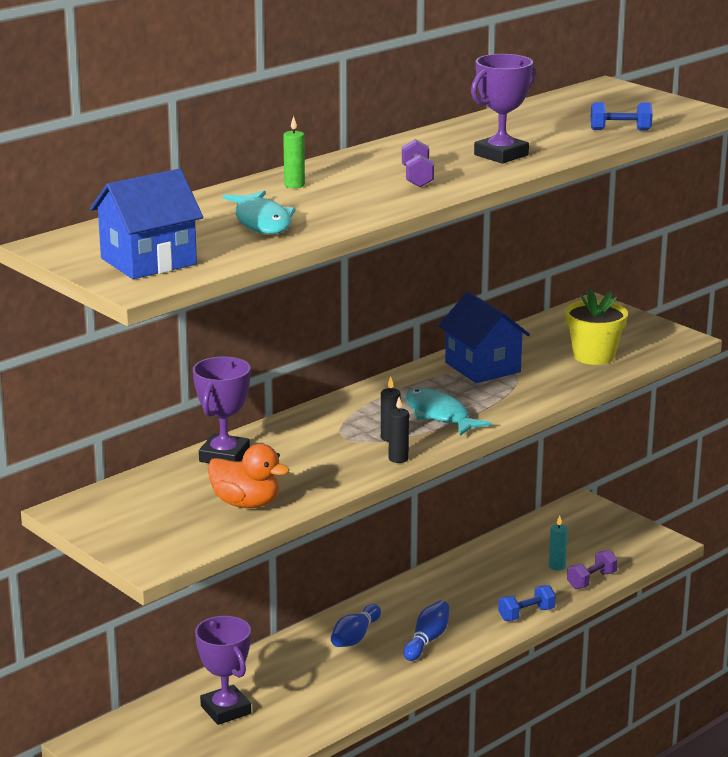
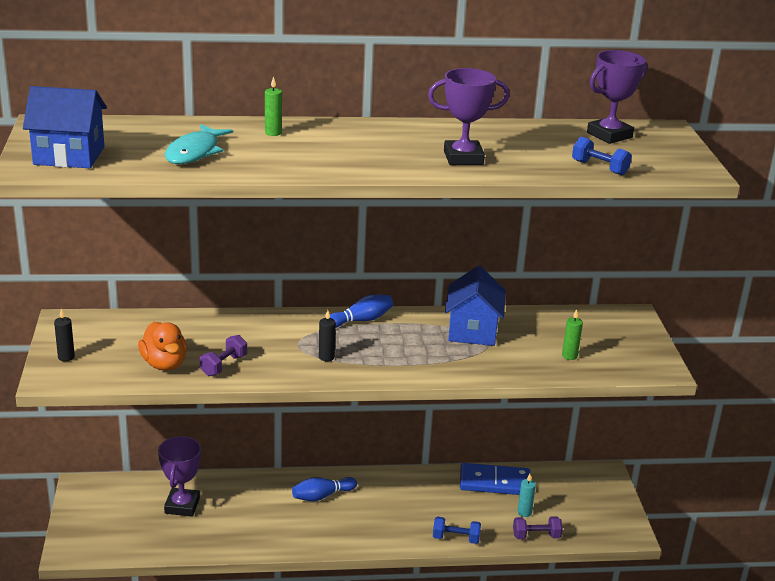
camera: 35 degrees right, 5 degrees up
(224, 456) = (205, 324): purple trophy -> purple trophy (609, 135)
(398, 459) = (306, 375): black candle -> black candle (66, 357)
(417, 177) = (366, 155): purple dumbbell -> purple dumbbell (224, 365)
(427, 640) = (364, 523): blue bowling pin -> blue bowling pin (361, 320)
(439, 415) = (385, 355): turquoise fish -> none
(498, 554) = (495, 482): none -> blue domino
(594, 356) = (569, 356): yellow flower pot -> green candle

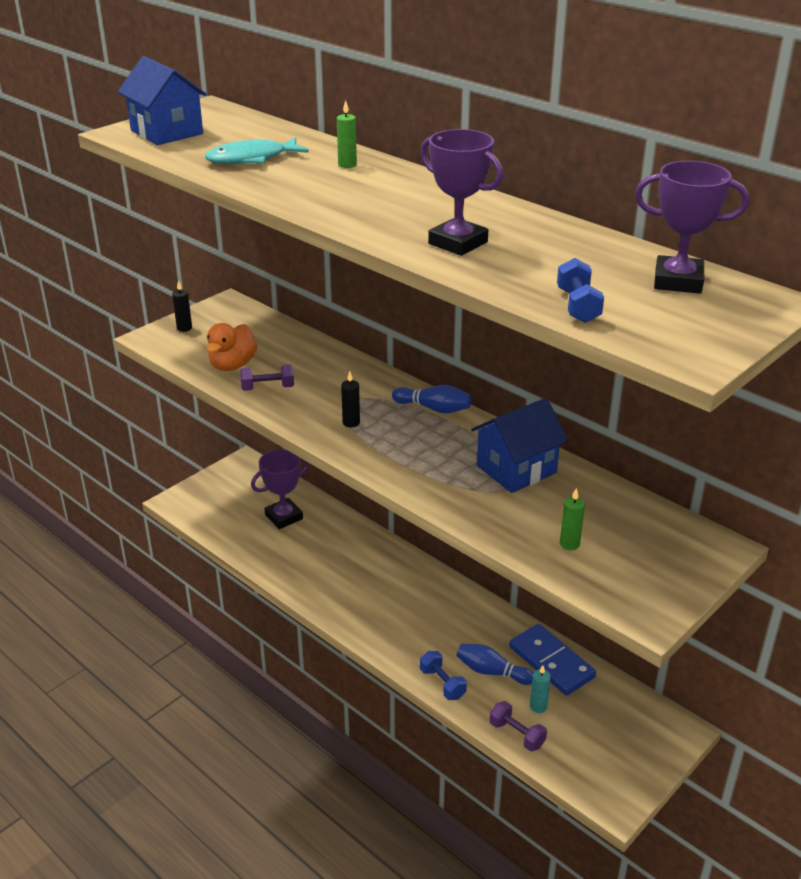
camera: 50 degrees right, 5 degrees up
(322, 496) = (389, 575): blue bowling pin -> blue bowling pin (491, 672)

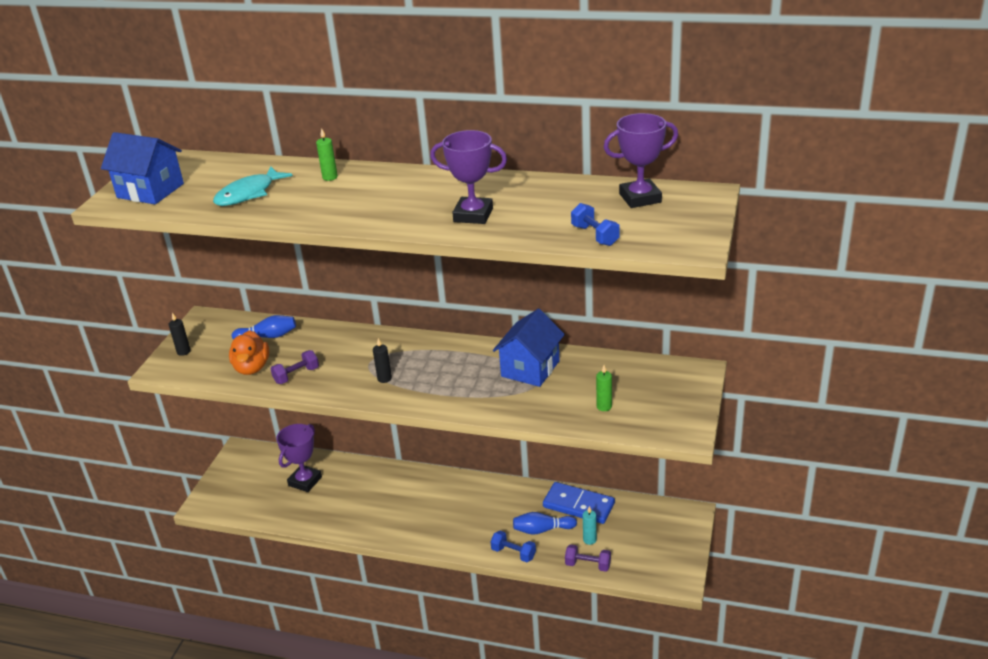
camera: 25 degrees left, 0 degrees up
(434, 408) = (437, 346): blue bowling pin -> blue bowling pin (268, 336)

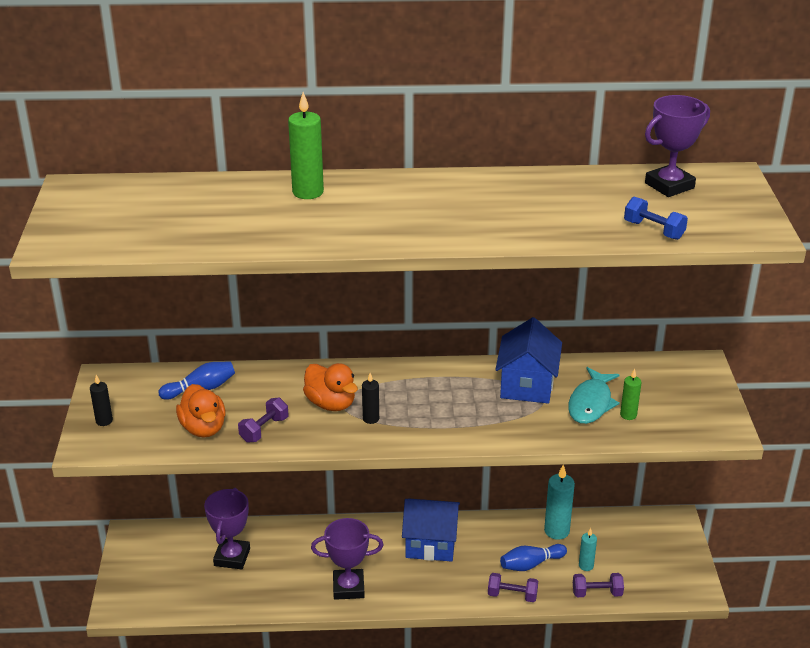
camera: 20 degrees left, 0 degrees up
(150, 191) = (94, 228): blue house -> blue house (430, 544)
(248, 194) = (224, 220): turquoise fish -> turquoise fish (591, 403)
(330, 177) = (308, 192): green candle -> green candle, size x1.74
(360, 362) = (331, 404): none -> orange duck
(473, 215) = (507, 220): purple trophy -> purple trophy (348, 587)
(513, 553) = (512, 595): blue dumbbell -> purple dumbbell
(578, 505) = (556, 531): blue domino -> turquoise candle

